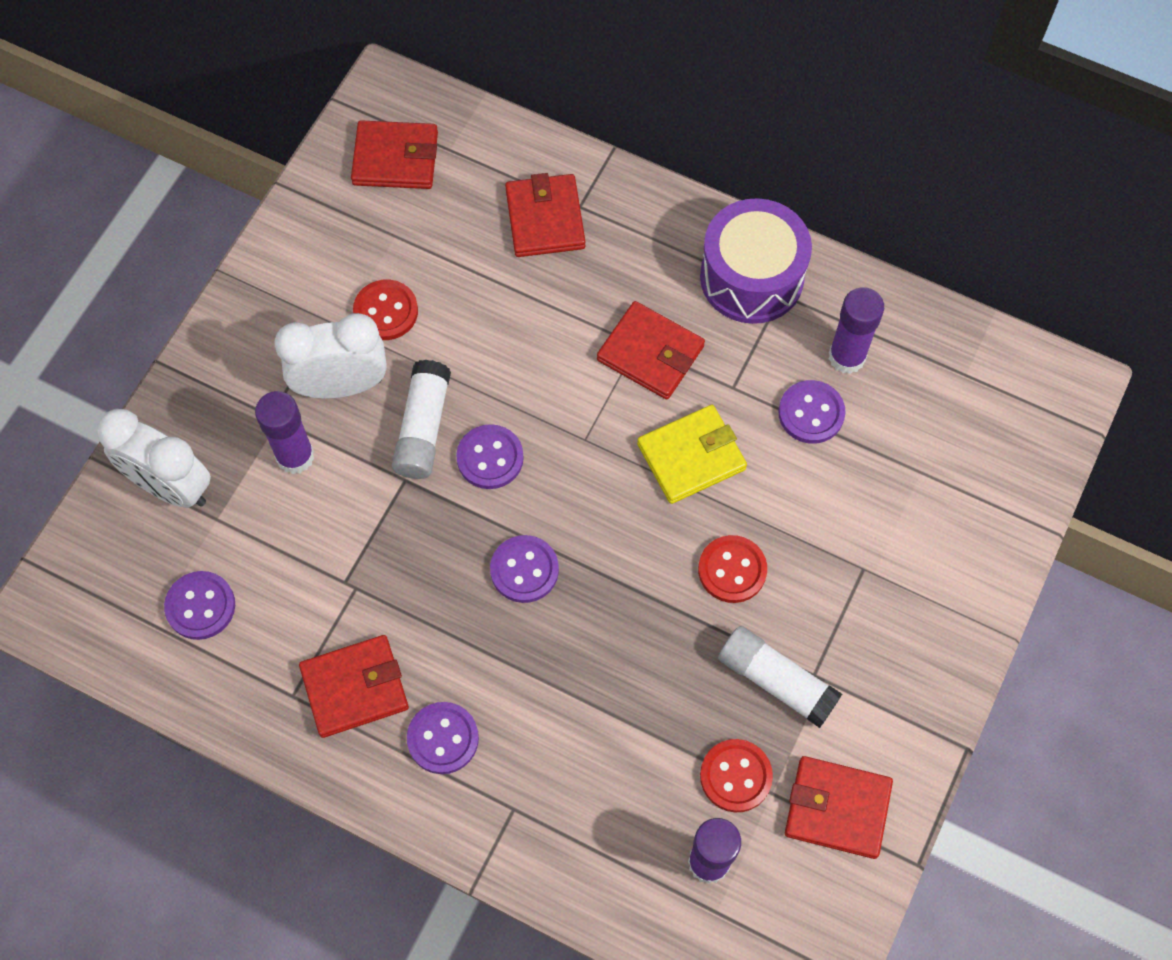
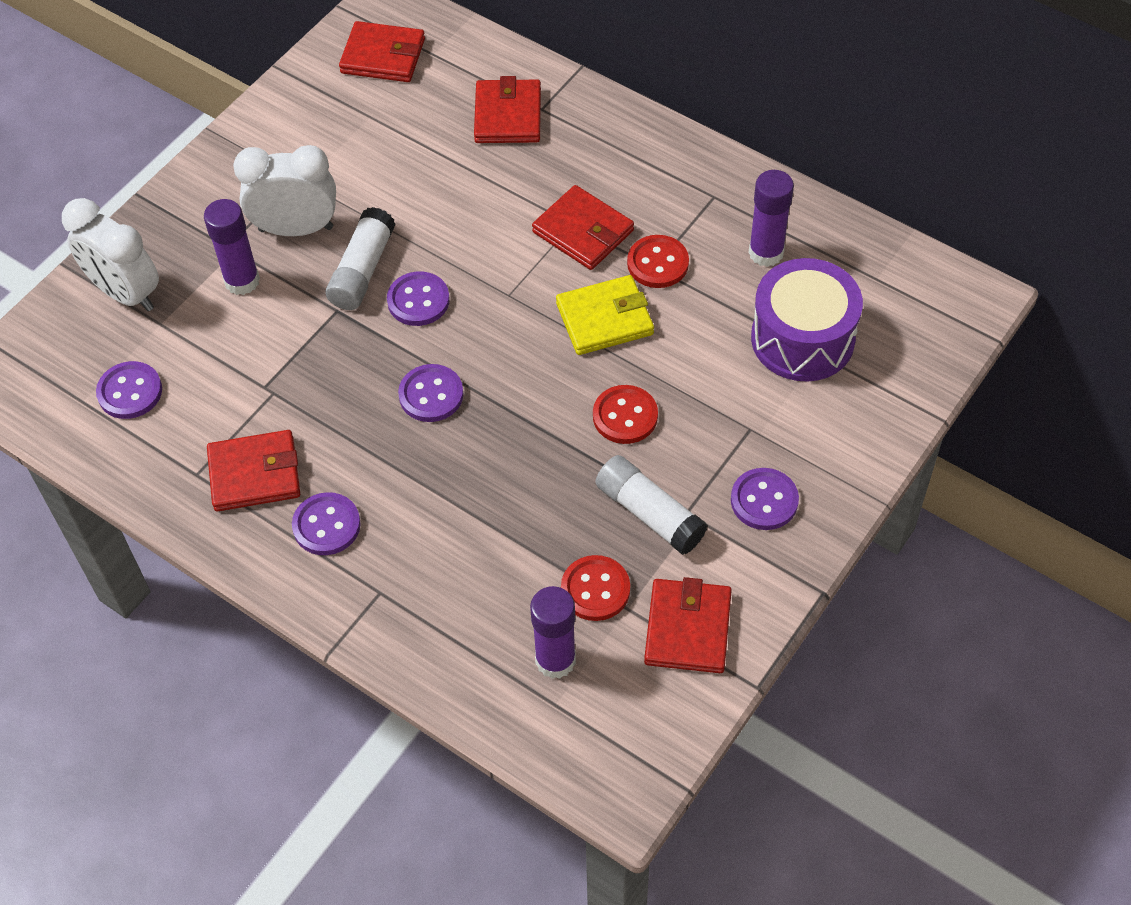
camera: 10 degrees right, 10 degrees down
(386, 311) = (348, 174): red button -> red button (657, 263)
(751, 277) = (689, 180): purple drum -> purple drum (802, 338)
(811, 413) = (724, 295): purple button -> purple button (764, 500)
(837, 808) = (688, 629): red wallet -> red wallet turned 75 degrees clockwise

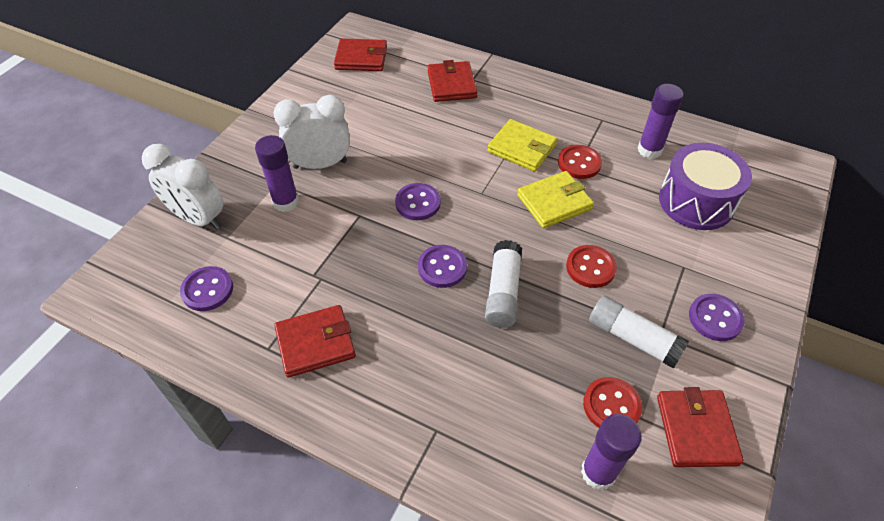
camera: 10 degrees left, 5 degrees down
(326, 525) = (381, 378): purple button -> none
(362, 270) = (373, 187): white glue stick -> white glue stick (503, 292)
(583, 231) = (522, 148): red wallet -> yellow wallet

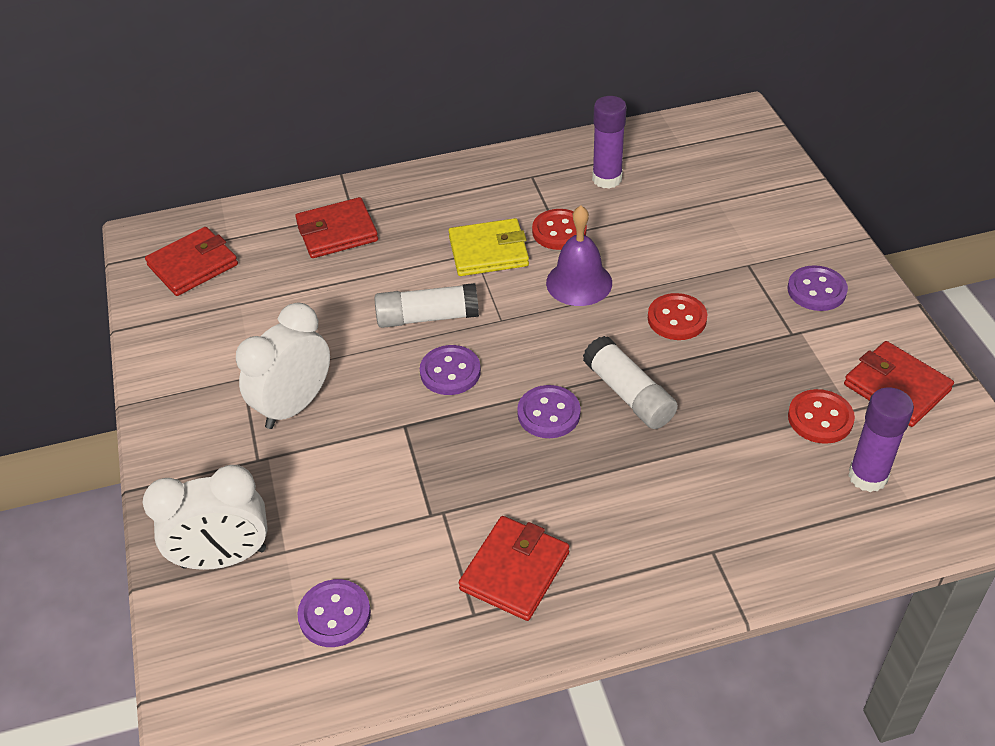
camera: 40 degrees left, 5 degrees down
(285, 202) = (305, 469): purple glue stick -> none
(451, 84) = (337, 232): red wallet -> red wallet turned 60 degrees counterclockwise
(554, 202) = (579, 282): yellow wallet -> purple bell
(633, 338) = (776, 352): white glue stick -> white glue stick (427, 317)
(696, 202) = (696, 201): purple drum -> none

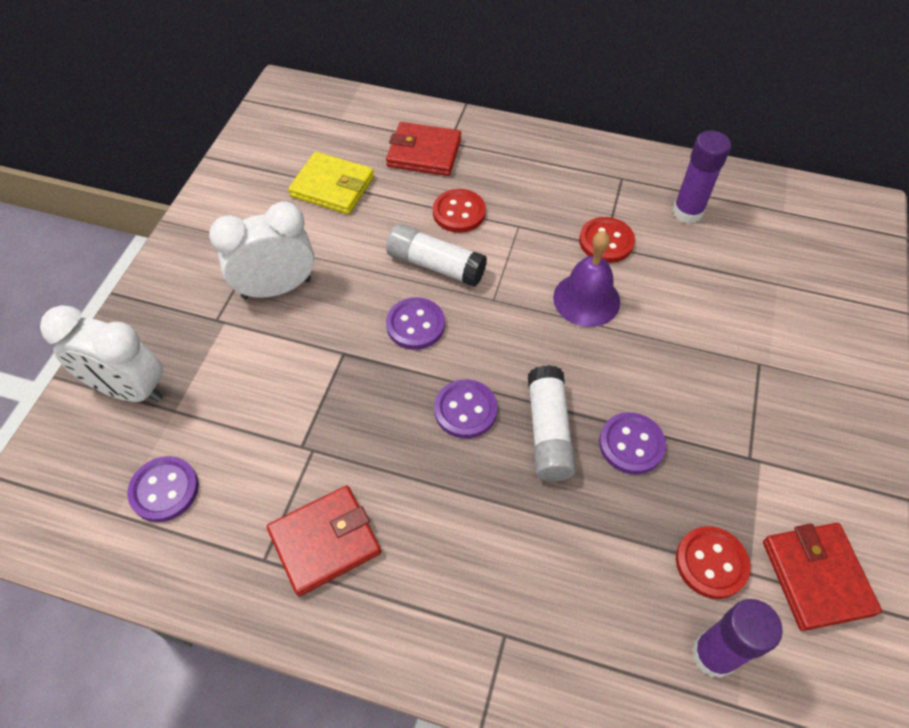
camera: 30 degrees right, 10 degrees up
(193, 265) = (298, 129): red wallet -> none
(488, 251) = (531, 230): yellow wallet -> yellow wallet (332, 187)
(677, 319) = (648, 382): red button -> red button (459, 212)
(816, 290) = (809, 426): purple button -> purple button (631, 444)

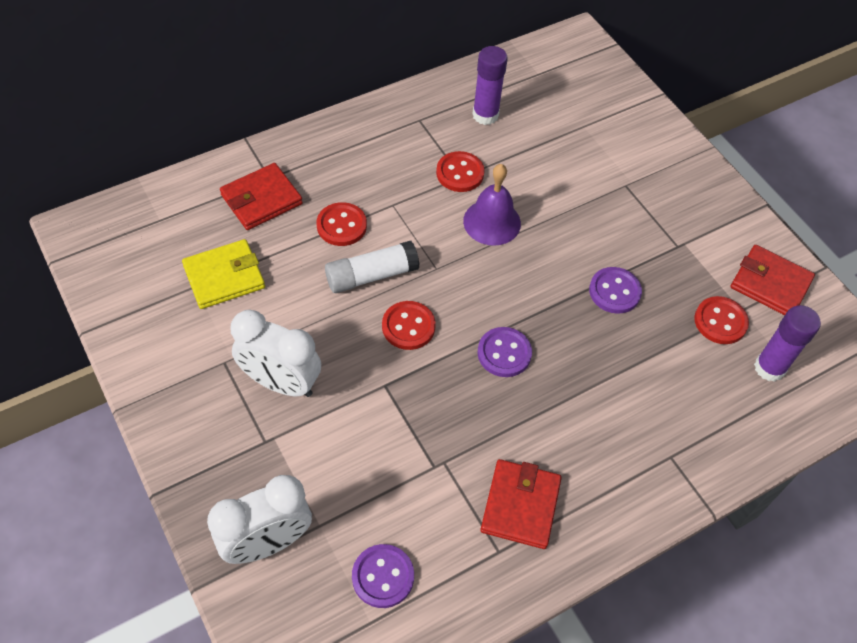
camera: 50 degrees left, 0 degrees up
(277, 288) = (281, 383): white clock -> white clock turned 90 degrees counterclockwise
(415, 325) = (408, 326): purple button -> red button
(548, 432) = (564, 324): white glue stick -> none

